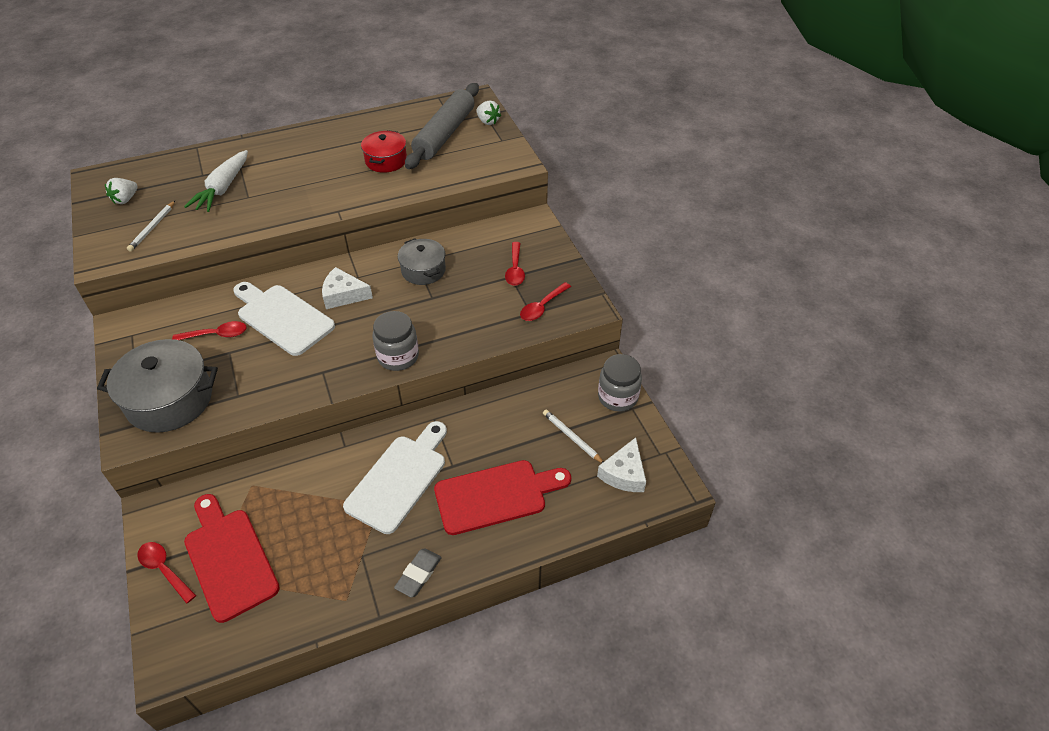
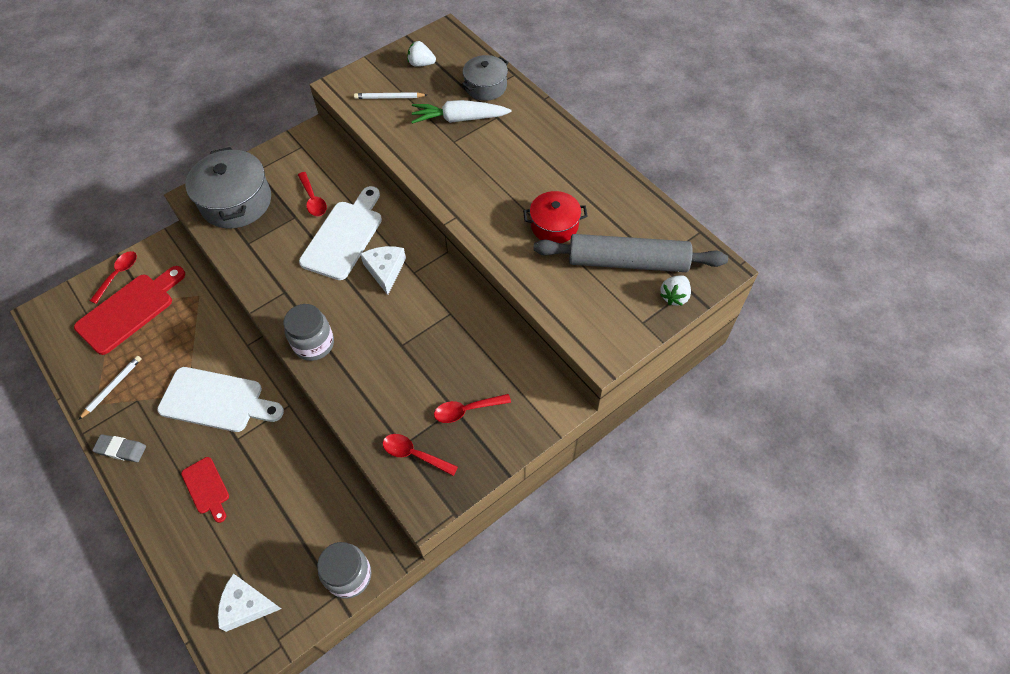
camera: 75 degrees right, 10 degrees up
(423, 270) = (439, 324): grey pot -> grey pot (486, 86)
(496, 496) = (206, 488): red cutting board -> red cutting board, size x0.54
(572, 437) = (286, 540): white pencil -> white pencil (112, 387)

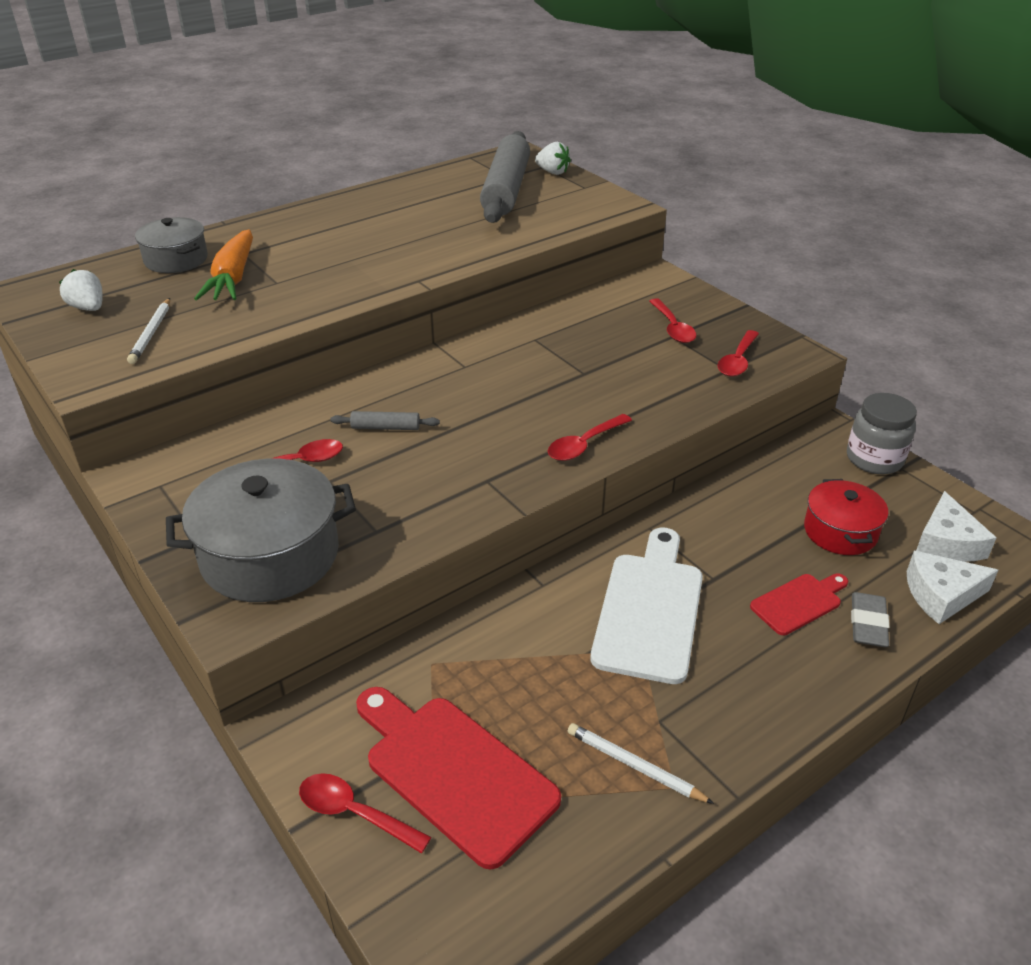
camera: 90 degrees left, 20 degrees down
(121, 449) = (758, 726): grey eraser -> grey eraser (868, 623)
(314, 344) = (584, 445): grey jar -> red spoon
(344, 236) = (385, 427): white cutting board -> grey rolling pin
(385, 270) = (458, 389): white cheese -> white cheese (941, 595)
(421, 64) = (88, 308): white strawberry -> white strawberry turned 120 degrees clockwise
(459, 119) = (233, 278): white carrot -> orange carrot
(554, 225) = (447, 223): red pot -> red pot (840, 531)

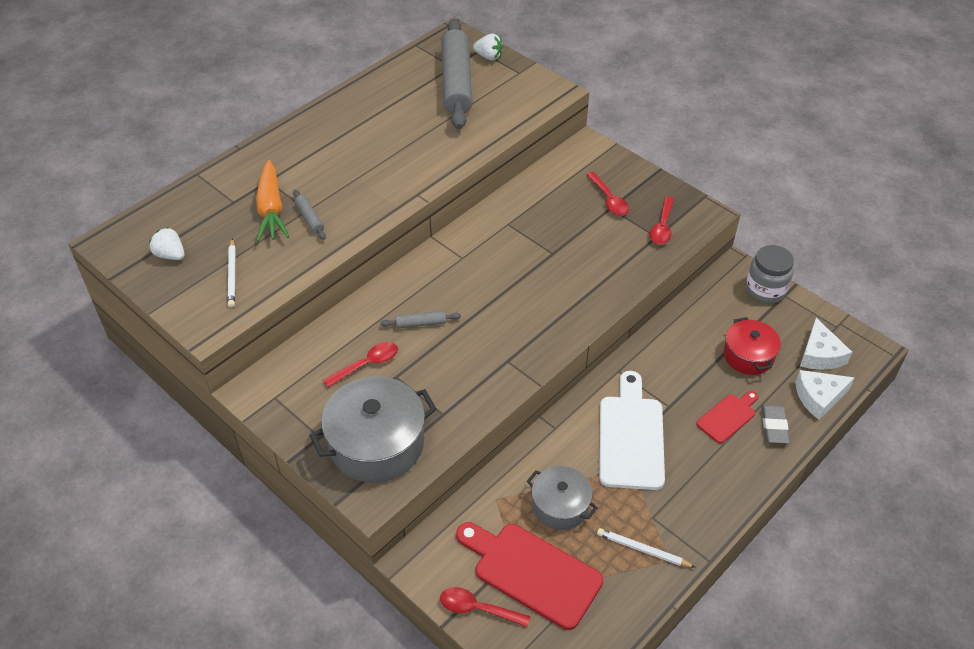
camera: 10 degrees left, 10 degrees up
(176, 260) = (217, 194): grey pot -> grey pot (560, 506)
(275, 290) = (310, 218): none -> grey rolling pin
(584, 445) = (567, 320): red spoon -> none

